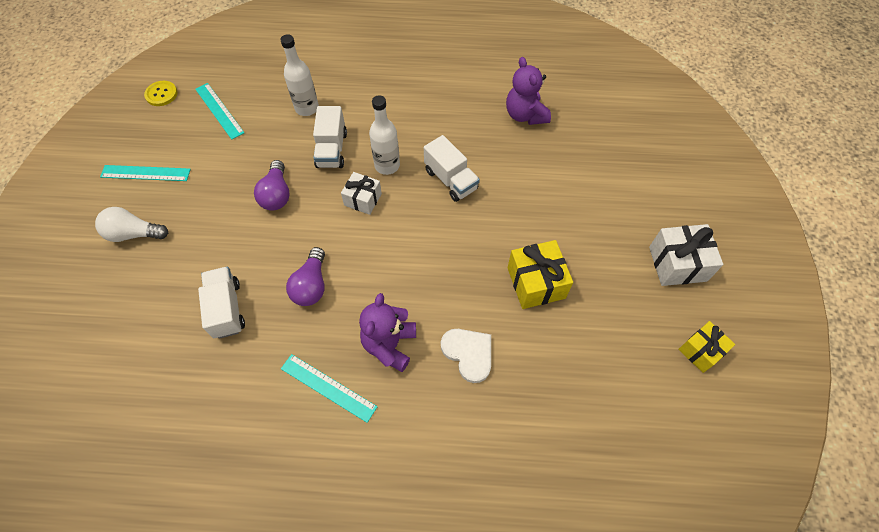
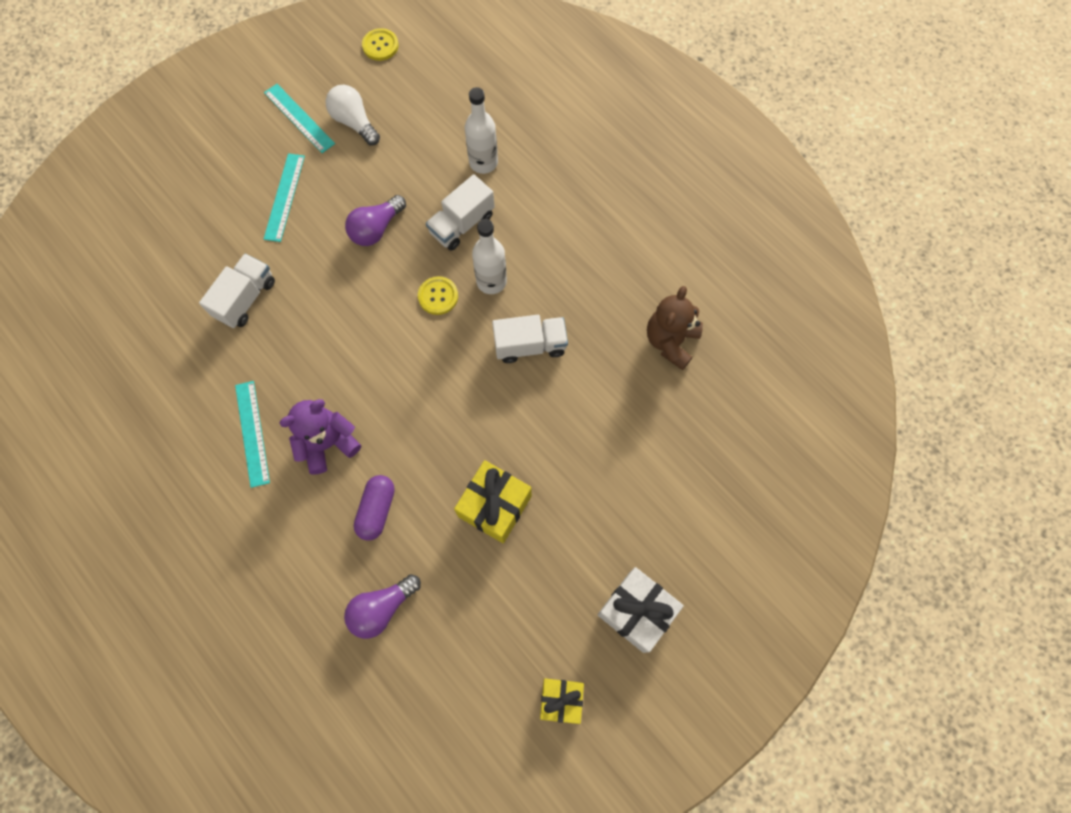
camera: 45 degrees right, 10 degrees up
(134, 234) = (242, 169): white light bulb -> white light bulb (354, 122)
(219, 110) = (410, 103): turquoise ruler -> turquoise ruler (284, 197)
(311, 285) = (322, 337): purple light bulb -> purple light bulb (382, 608)
(363, 199) = (438, 296): white gift -> yellow button
(451, 180) = (530, 345): white truck -> white truck turned 105 degrees counterclockwise
(468, 353) = (377, 510): white heart -> purple capsule
(525, 115) = (670, 341): purple teddy bear -> brown teddy bear

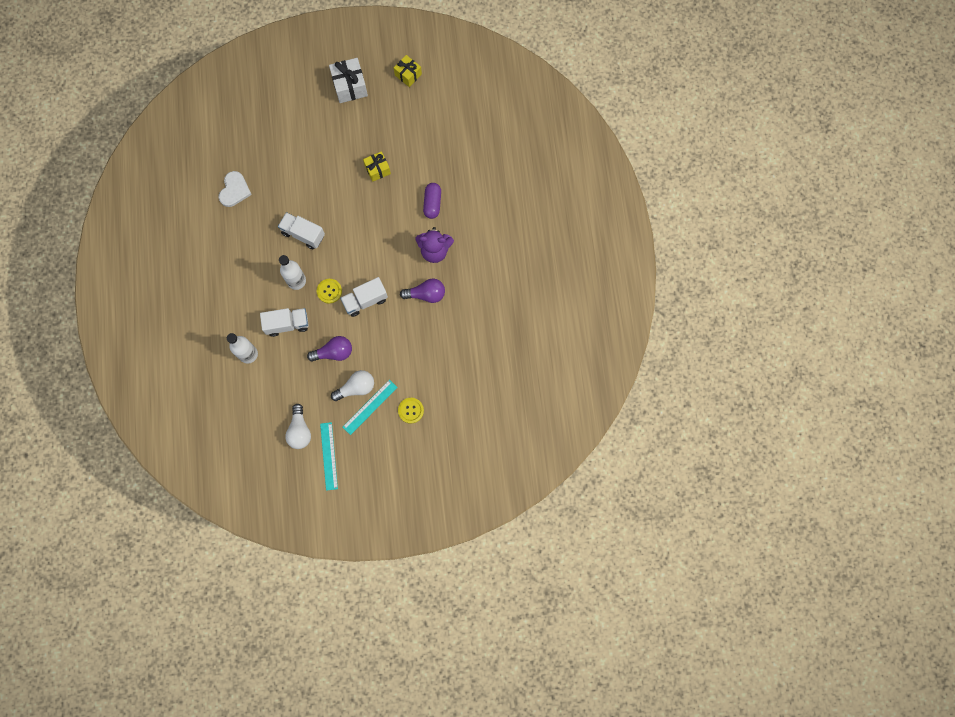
camera: 145 degrees left, 5 degrees up
(245, 298) = (428, 357): white truck -> white truck (365, 300)
(252, 433) = (468, 280): turquoise ruler -> none
(317, 207) = (356, 388): none -> white light bulb
(377, 510) = (432, 203): purple capsule -> purple capsule turned 45 degrees counterclockwise
(380, 45) = (248, 476): yellow button -> yellow button (411, 410)
(382, 608) = (458, 159): purple light bulb -> purple light bulb (426, 294)
(495, 506) = (377, 169): yellow gift -> yellow gift, size x0.65
(670, 341) = (234, 190): brown teddy bear -> white heart

